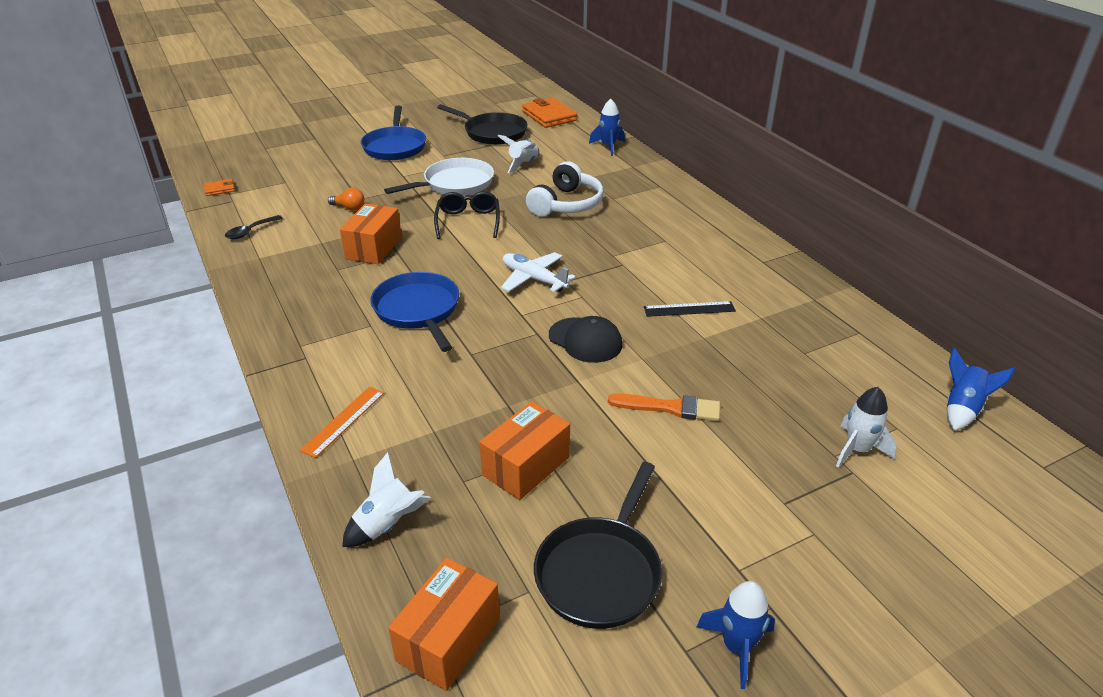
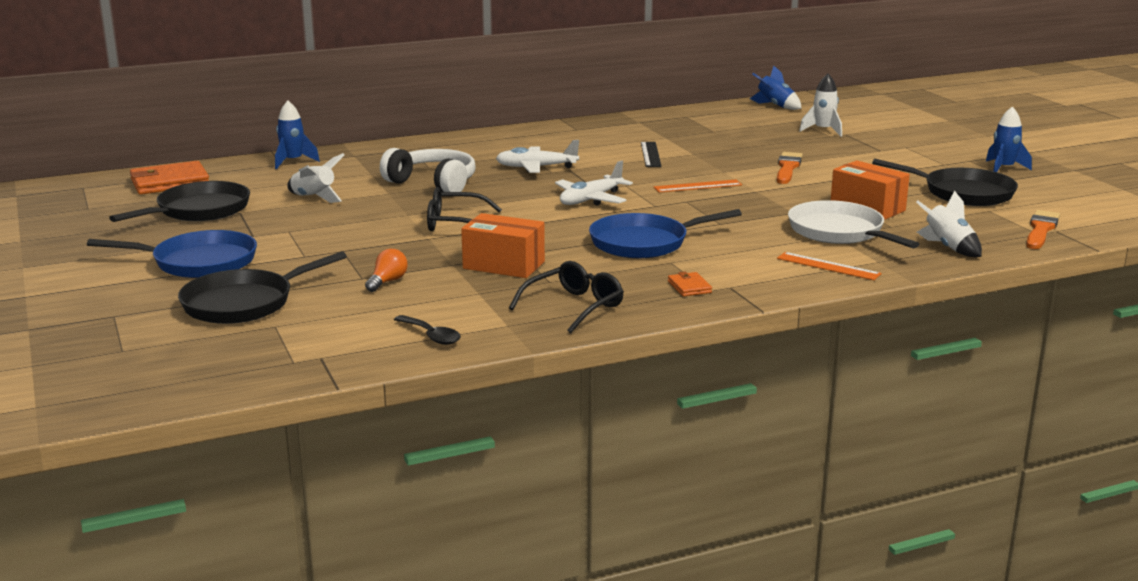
camera: 85 degrees left, 15 degrees down
(220, 189) = (271, 370): orange wallet -> orange wallet (689, 287)
(282, 281) = (573, 307): none -> black glasses
(323, 168) = (244, 303): none -> black pan
(448, 639) = (1041, 229): orange box -> orange brush
(455, 184) = (349, 229): white pan -> white pan (839, 232)
(585, 340) = (698, 186): black cap -> orange ruler
(623, 247) = (536, 167): none -> white plane

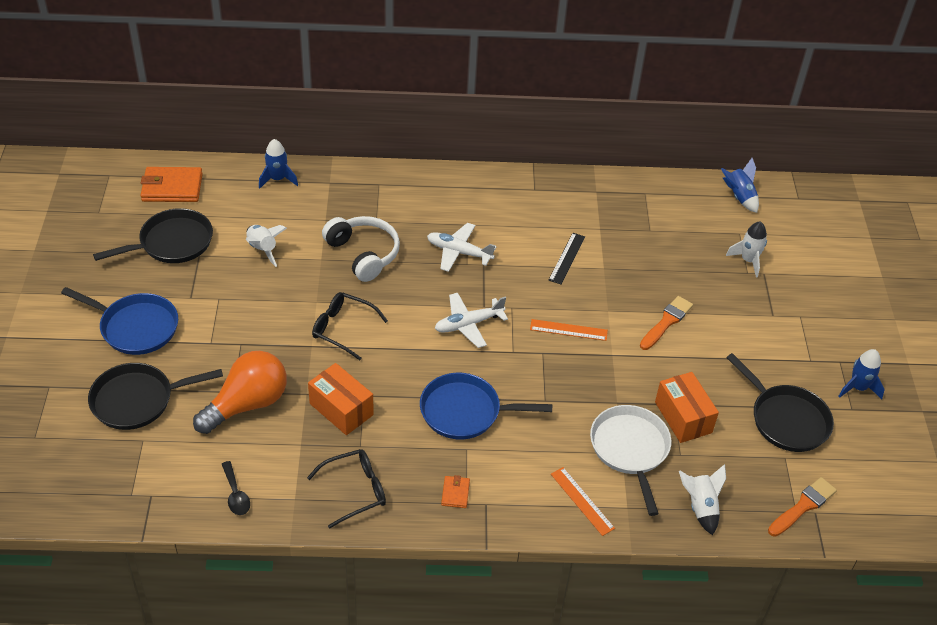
camera: 20 degrees right, 25 degrees up
(387, 282) = (247, 404): orange light bulb -> orange light bulb, size x2.32

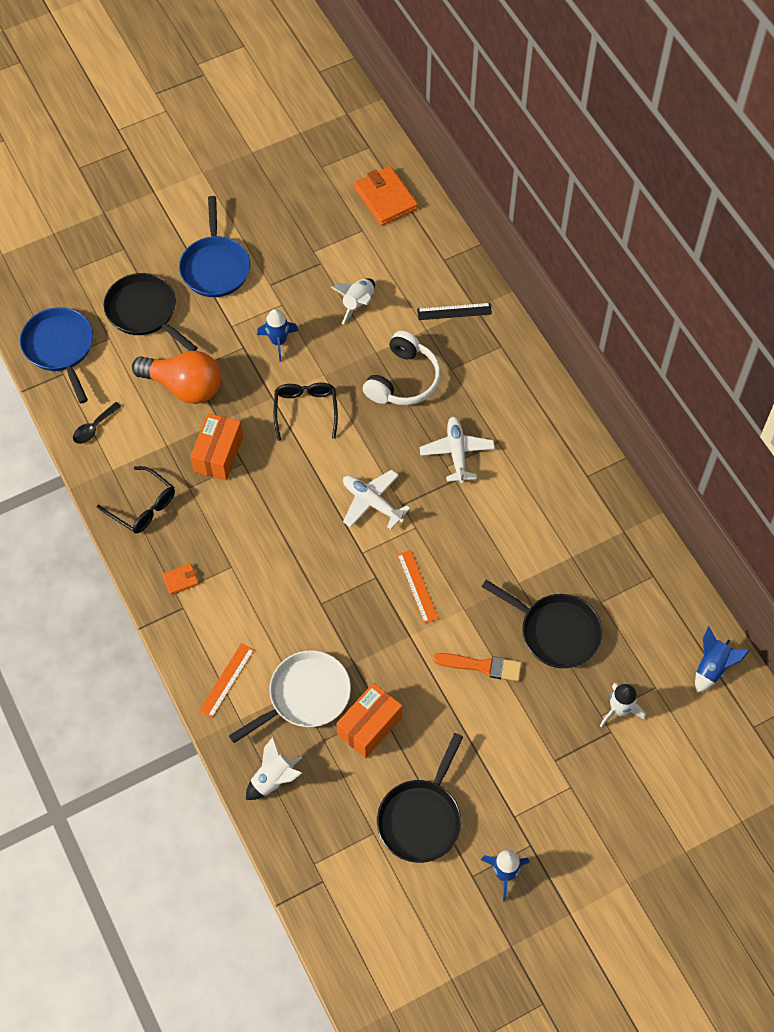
camera: 65 degrees right, 15 degrees up
(172, 243) = (321, 236): black pan -> black pan (555, 632)
(277, 179) = (451, 267): blue rocket -> blue rocket (278, 341)
(465, 411) = (270, 547): blue pan -> blue pan (60, 348)
(567, 258) = (510, 545): black ruler -> black ruler (454, 311)
(803, 506) = (323, 868): orange brush -> none

